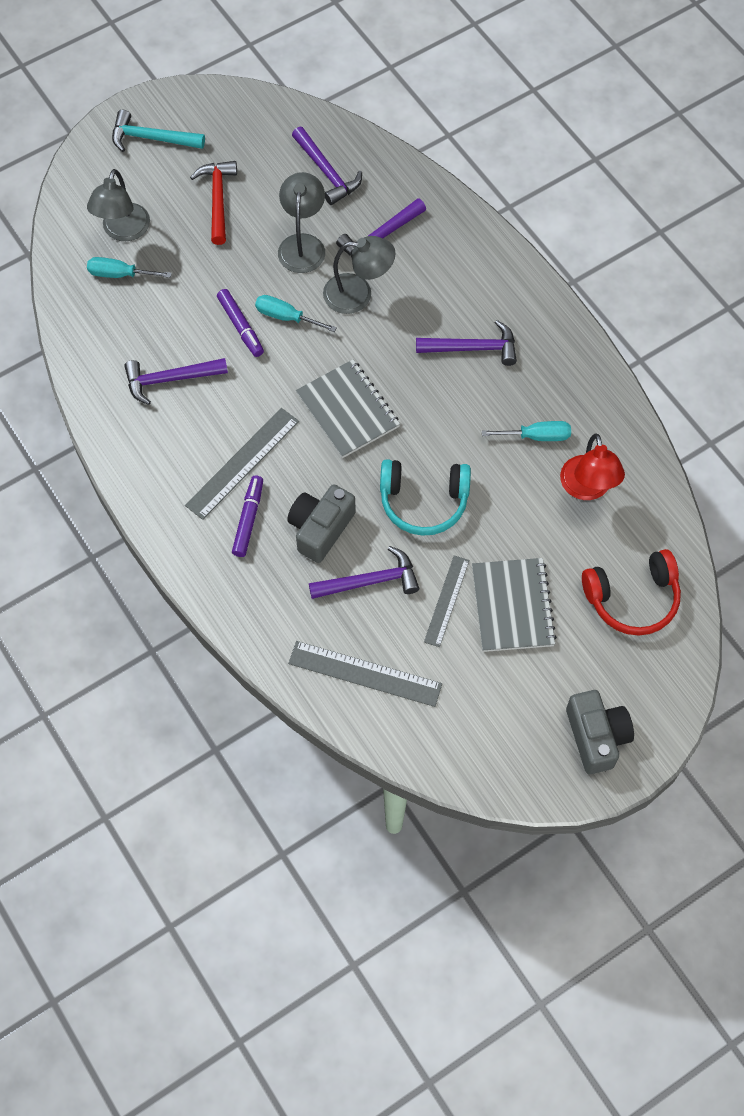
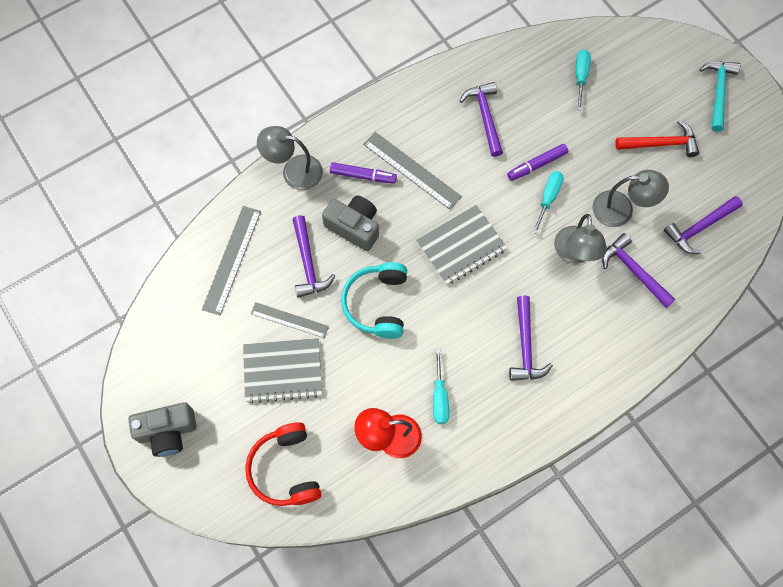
camera: 90 degrees right, 5 degrees up
(123, 231) = (622, 77): grey lamp -> grey lamp (294, 171)

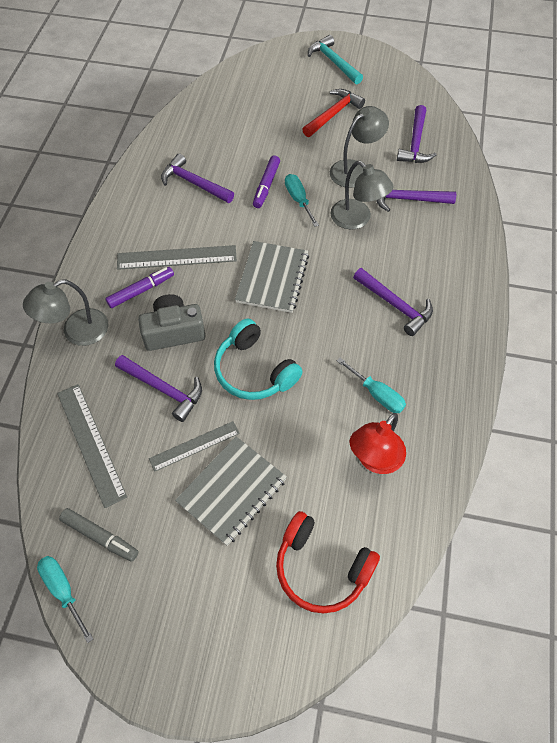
camera: 45 degrees left, 10 degrees down
(167, 432) = (181, 644): grey camera -> none
(183, 325) = (100, 536): none -> grey marker
(580, 77) = (234, 113): turquoise screwdriver -> turquoise screwdriver (63, 590)

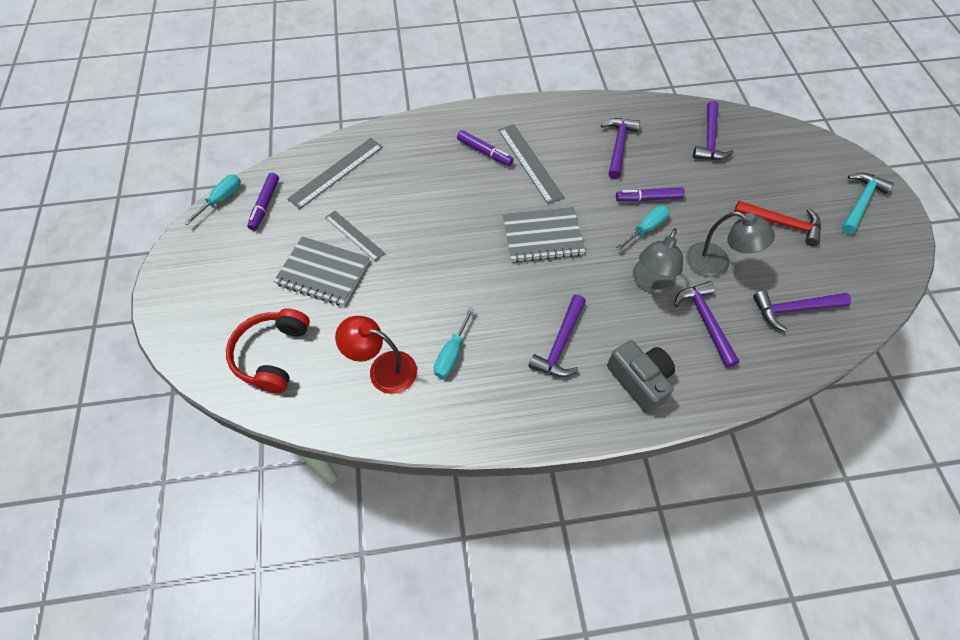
camera: 70 degrees right, 0 degrees up
(76, 332) = (428, 128): grey lamp -> none
(100, 536) = (265, 205): grey marker -> purple marker
(163, 389) = (398, 198): purple hammer -> purple hammer (709, 139)
(173, 332) = (454, 186): grey camera -> grey camera (639, 380)
(254, 371) = (439, 252): turquoise headphones -> none

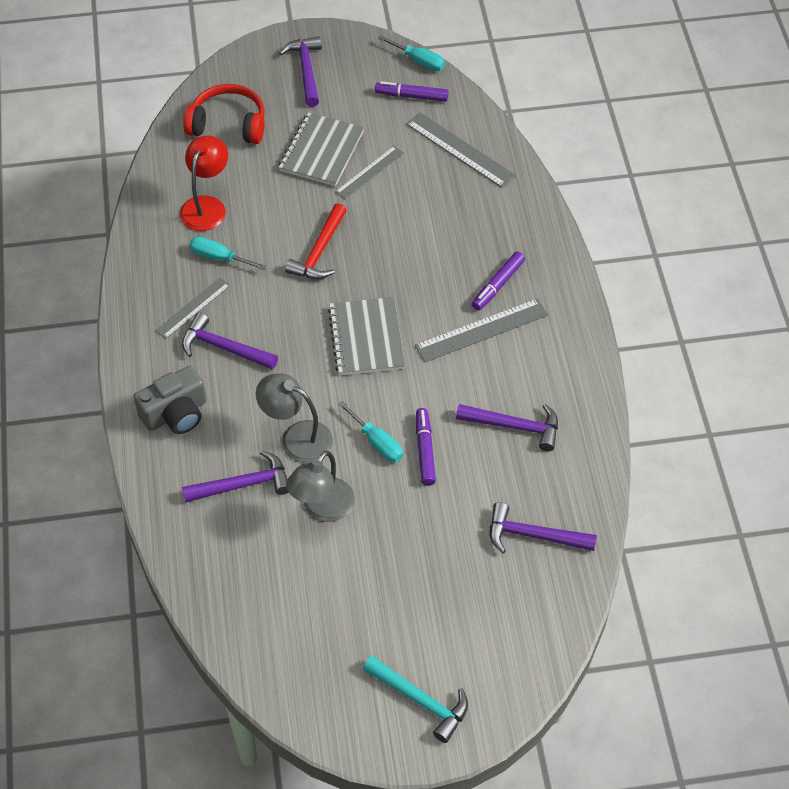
camera: 90 degrees right, 5 degrees down
(514, 373) = (193, 308): none -> grey ruler
(781, 224) = (383, 594): red hammer -> red hammer (319, 251)
(794, 309) = (254, 578): purple hammer -> purple hammer (306, 70)

